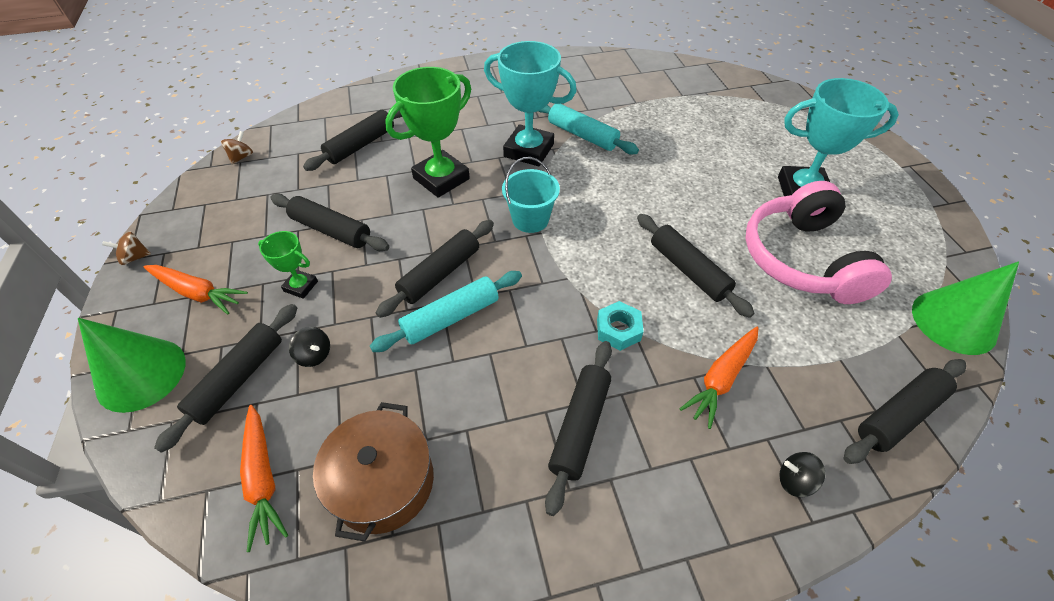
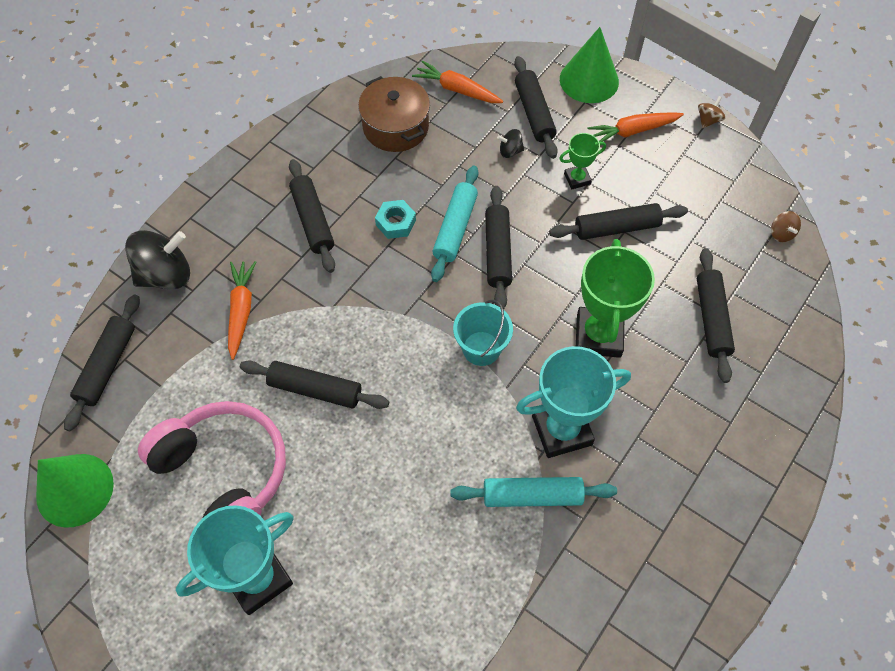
camera: 140 degrees right, 10 degrees up
(618, 330) = (334, 299): turquoise nut -> turquoise nut (396, 223)
(794, 480) = (166, 275): black spinning top -> black spinning top, size x2.14

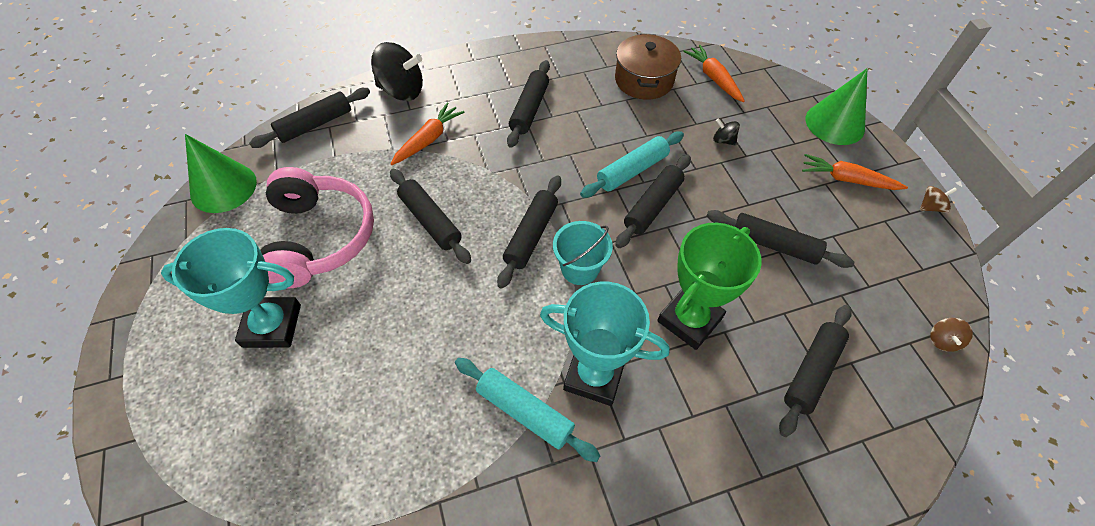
camera: 35 degrees right, 5 degrees down
(396, 223) = (589, 142): turquoise nut -> none
(534, 113) = (766, 124): black rolling pin -> black rolling pin (531, 235)
(577, 179) = (766, 189): green trophy -> none

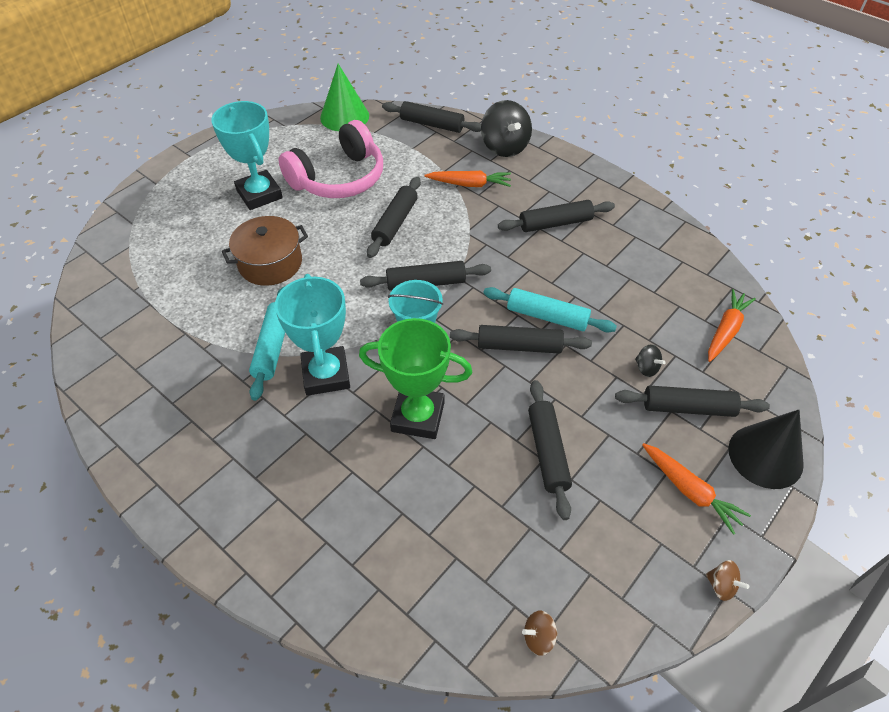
camera: 60 degrees right, 5 degrees down
(644, 80) = (667, 280): brown pot -> brown pot (270, 263)
(723, 140) = (646, 368): black spinning top -> black spinning top turned 135 degrees clockwise
(811, 372) = (424, 526): black rolling pin -> black rolling pin (688, 408)
(834, 123) = (765, 456): green cone -> black cone
(847, 179) = (690, 491): orange carrot -> orange carrot turned 150 degrees clockwise

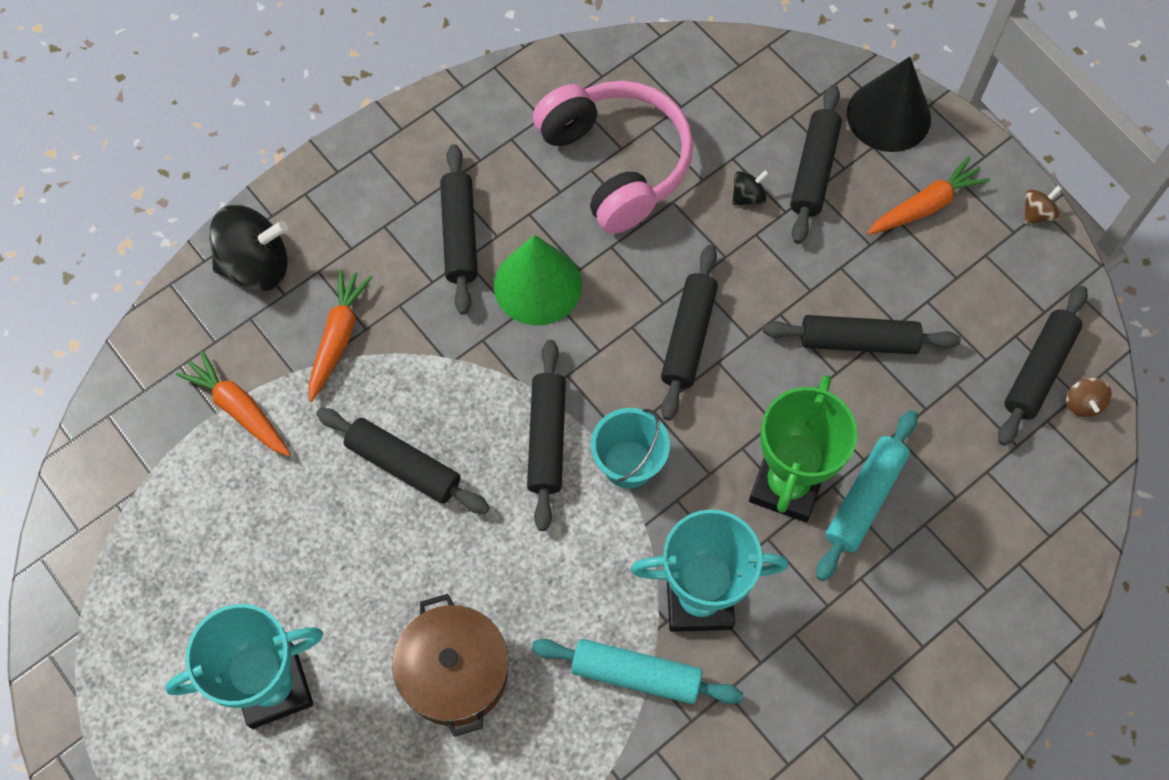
camera: 80 degrees left, 15 degrees up
(339, 178) = (266, 545): pink headphones -> pink headphones (616, 163)
(344, 116) = (84, 519): green cone -> green cone (537, 285)
(432, 124) = (158, 369): black rolling pin -> black rolling pin (1038, 370)
(547, 316) = (642, 290): turquoise rolling pin -> turquoise rolling pin (864, 499)
(726, 330) = (702, 89): orange carrot -> orange carrot (239, 409)

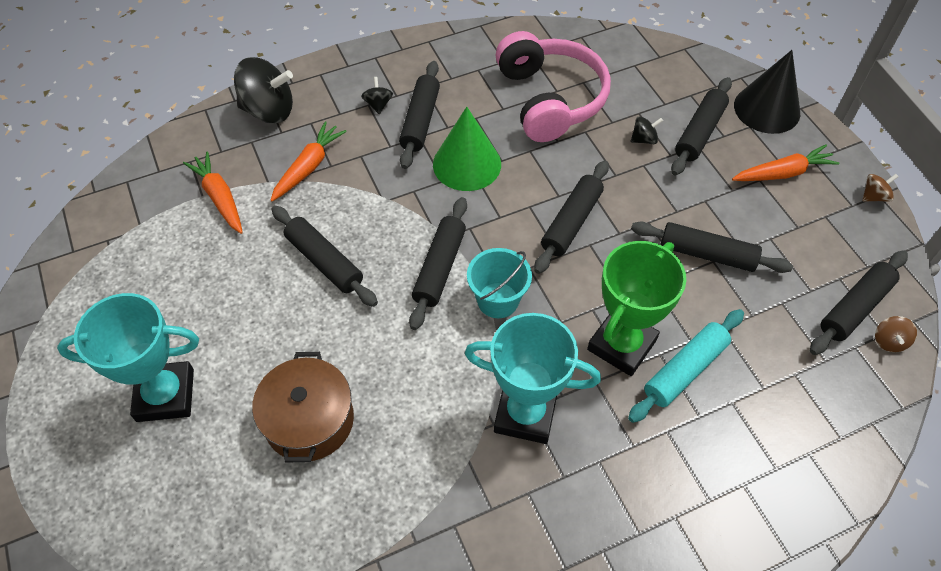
camera: 15 degrees right, 10 degrees down
(397, 223) = (378, 104): none -> black spinning top
(636, 674) = (455, 459): turquoise rolling pin -> none

